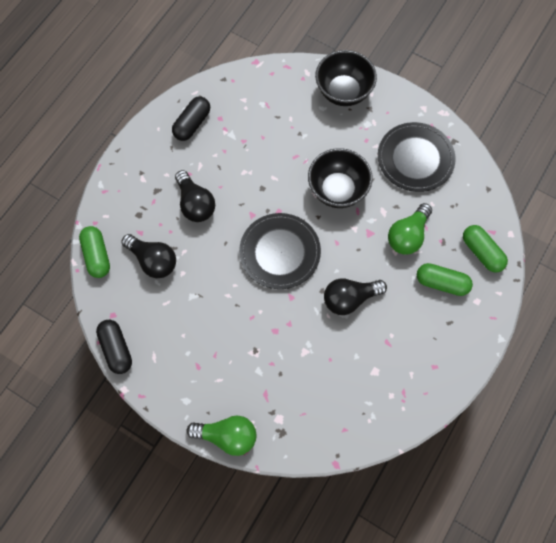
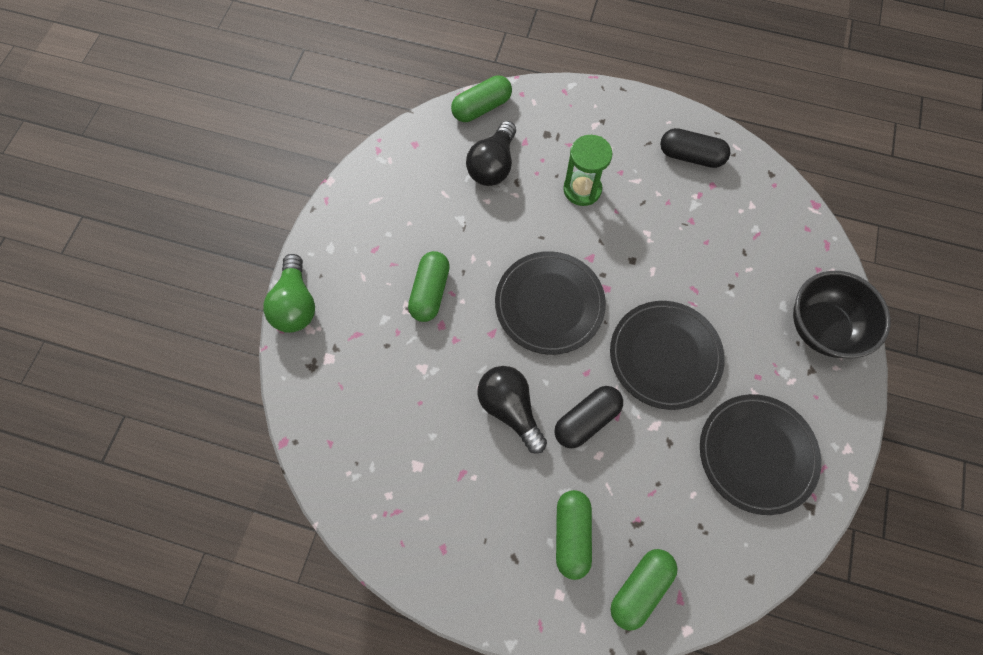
camera: 75 degrees right, 0 degrees up
(116, 349) = (375, 159): black capsule -> black capsule (586, 420)
(195, 204) = (582, 189): black light bulb -> green hourglass
(246, 332) = (430, 292): none -> green capsule
(337, 190) = (665, 356): black bowl -> black plate
(408, 236) = (629, 469): green light bulb -> none

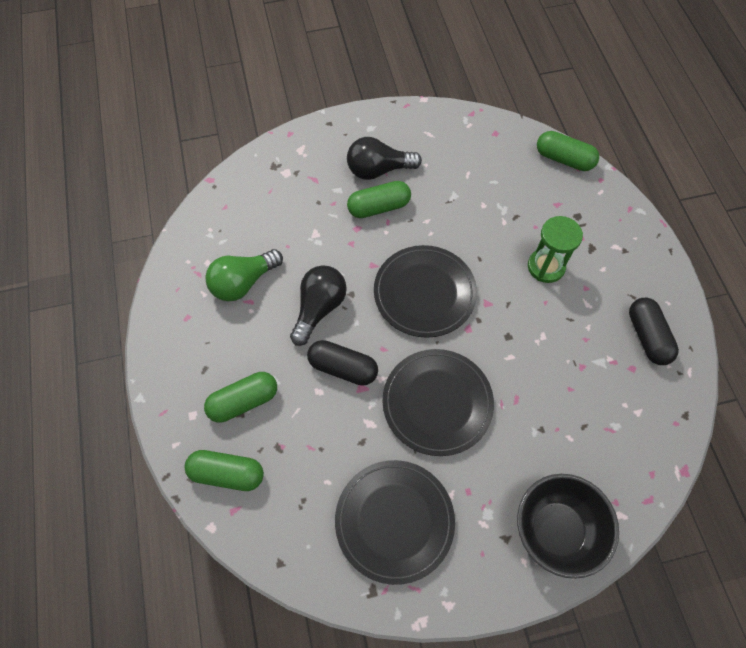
camera: 60 degrees right, 5 degrees down
(296, 304) = (313, 132): green light bulb -> green light bulb (243, 282)
(493, 165) = (518, 193): black light bulb -> black light bulb (378, 170)

